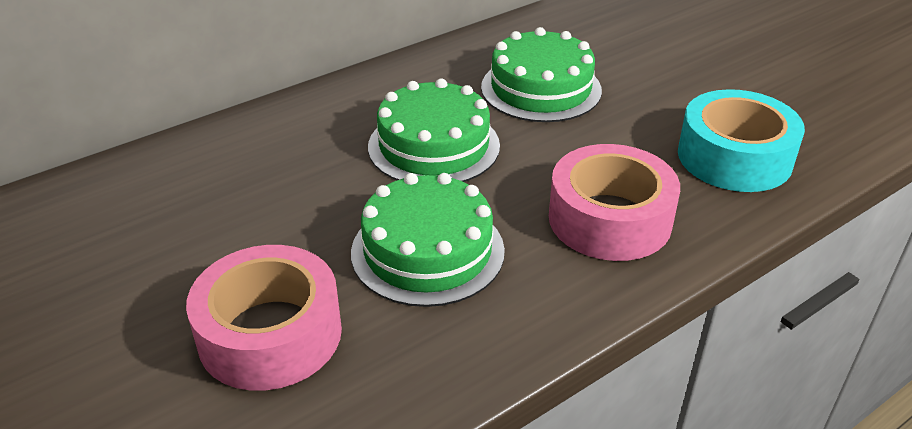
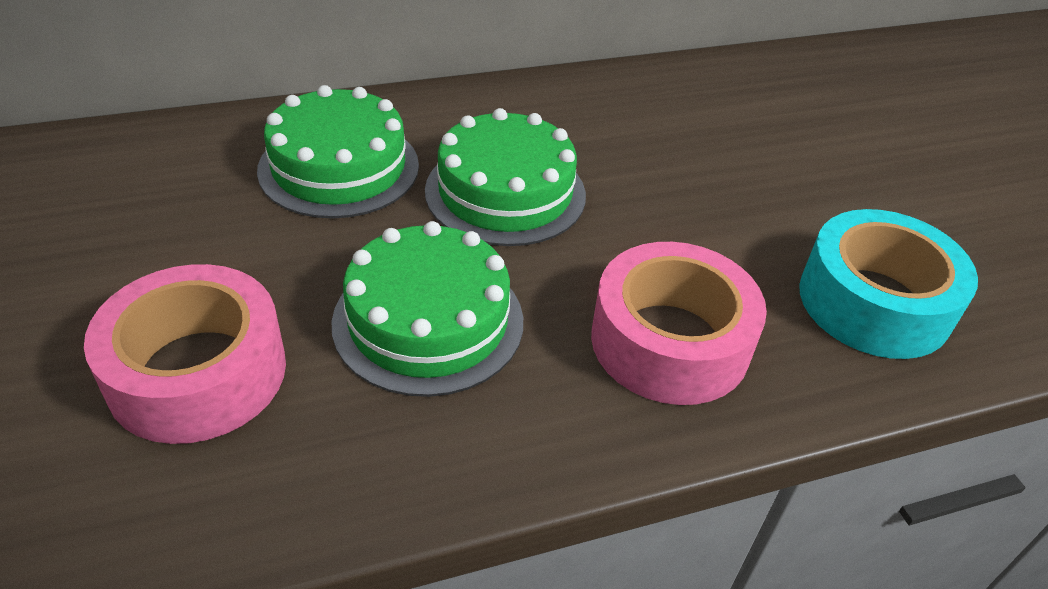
camera: 15 degrees right, 5 degrees up
(541, 88) = (669, 153): green cake -> green cake (339, 167)

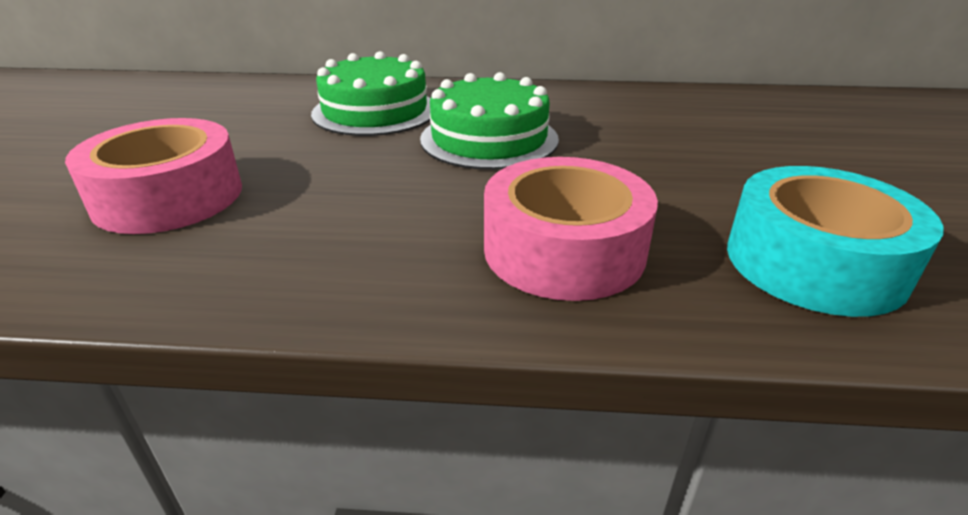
camera: 25 degrees right, 10 degrees down
(428, 321) = (360, 199): green cake -> none

